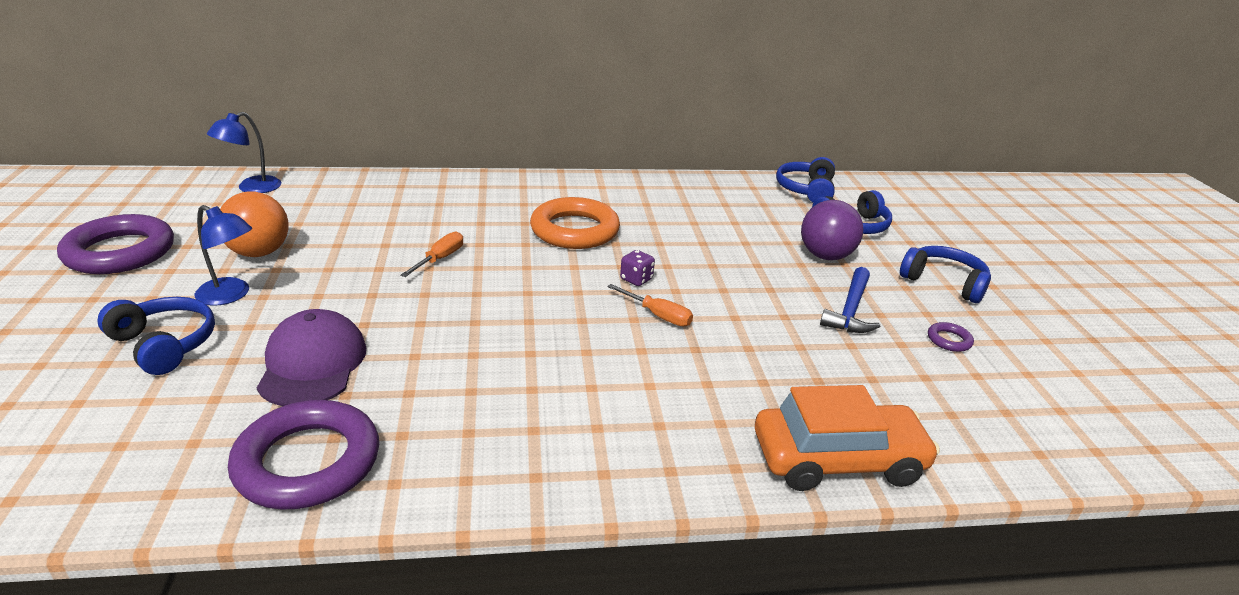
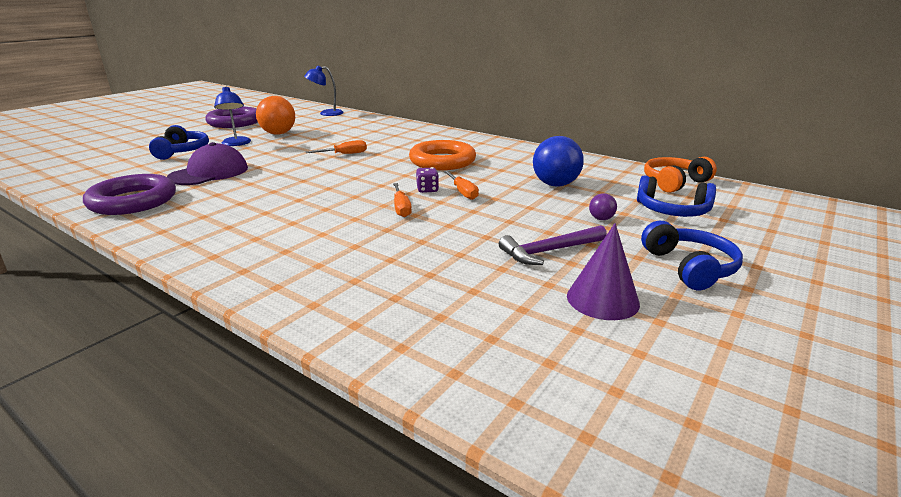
camera: 45 degrees right, 5 degrees down
(673, 269) = (463, 192): none -> orange screwdriver
(730, 226) = (555, 184): none -> blue ball
(806, 190) = (674, 182): blue headphones -> orange headphones
(825, 256) = (601, 219): purple ball -> purple ball, size x0.47
(838, 459) = (342, 315): orange car -> none
(850, 310) = (549, 251): blue hammer -> purple hammer
(949, 340) = (602, 299): purple ring -> purple cone

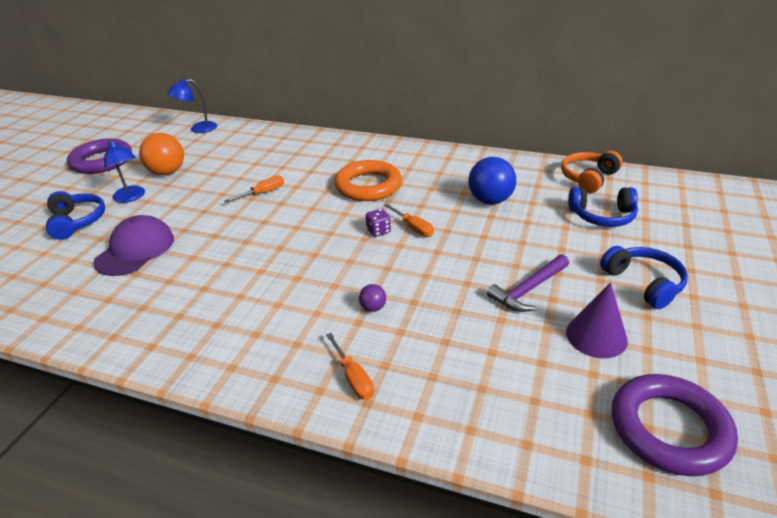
camera: 15 degrees left, 10 degrees up
(133, 201) = (83, 310): purple ring -> purple ring (669, 429)
(401, 208) = (369, 262): orange screwdriver -> orange screwdriver (353, 378)
(601, 219) = (550, 239): purple ball -> purple ball (373, 308)

